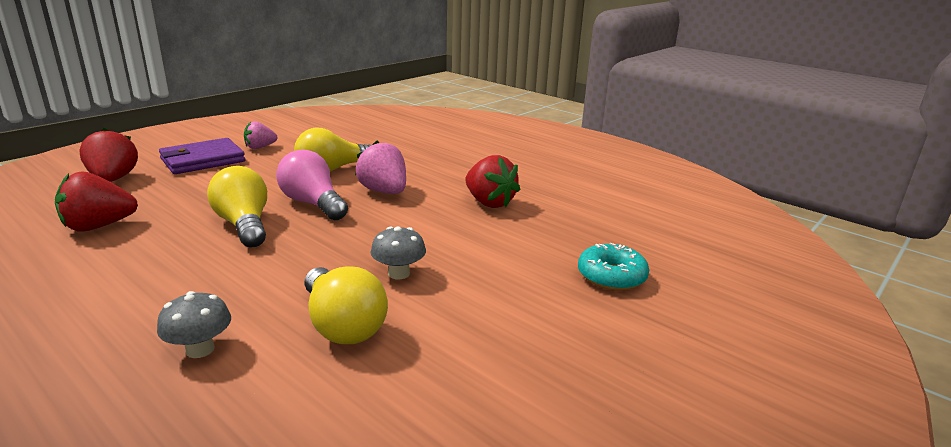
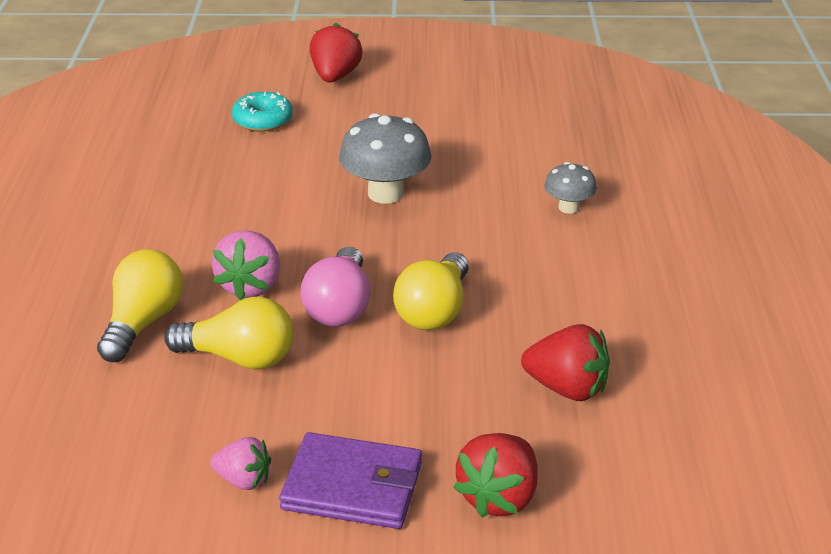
camera: 130 degrees left, 10 degrees up
(343, 325) = (471, 179): yellow light bulb -> yellow light bulb (143, 322)
(399, 273) = (385, 193): grey mushroom -> grey mushroom, size x1.78
(489, 202) = (194, 217): red strawberry -> red strawberry (335, 77)

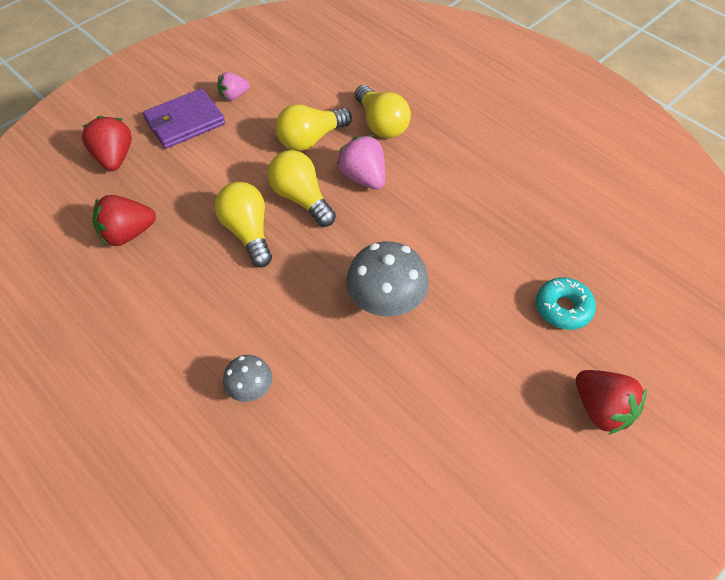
camera: 135 degrees right, 20 degrees up
(340, 307) = (301, 198): pink light bulb -> yellow light bulb

